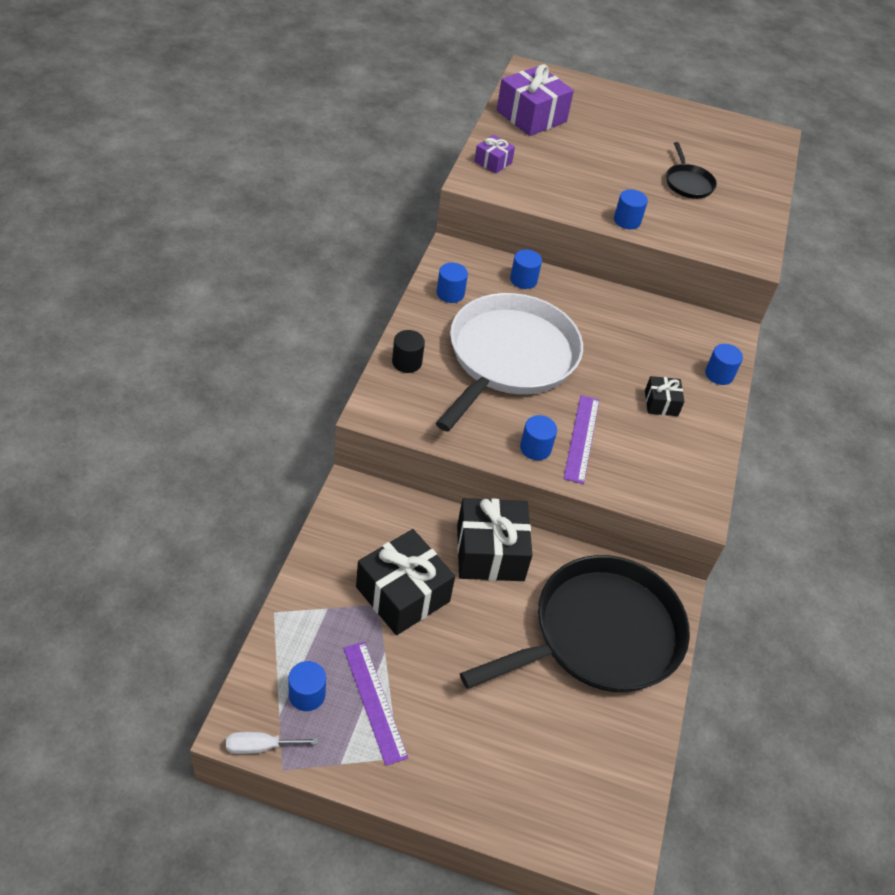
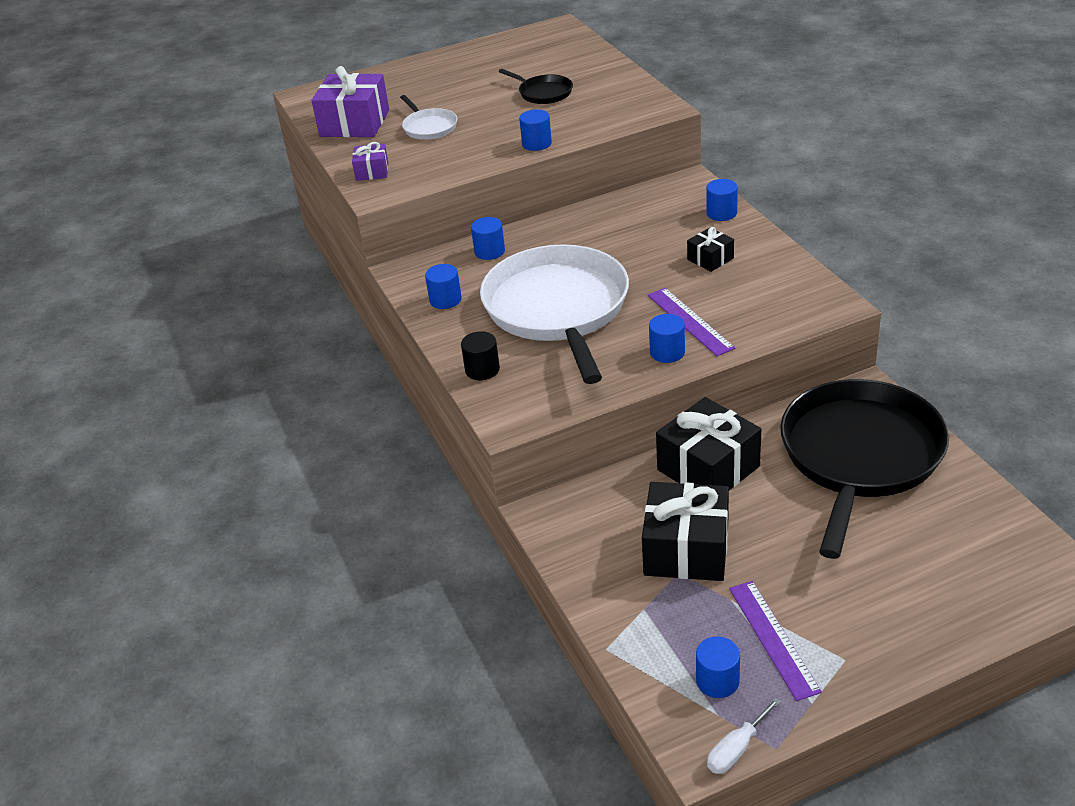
camera: 30 degrees left, 10 degrees down
(374, 701) = (773, 638): purple ruler -> purple ruler turned 45 degrees clockwise
(574, 154) = (429, 127): none -> white pan

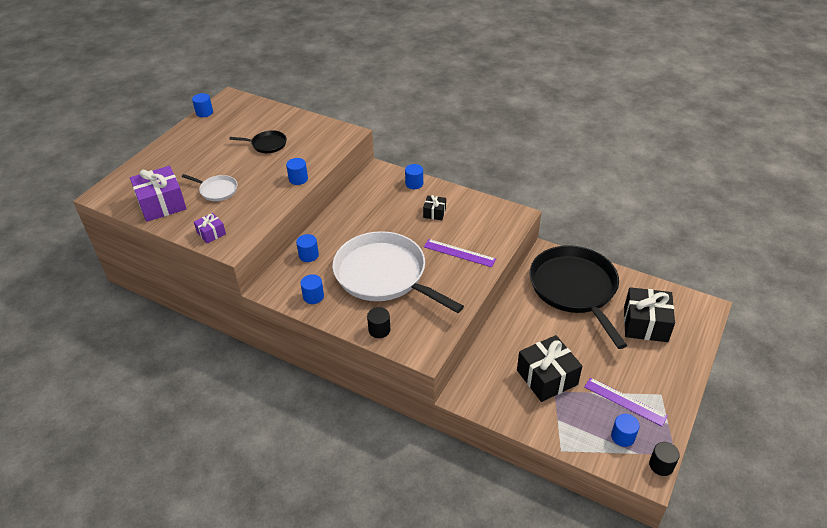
camera: 40 degrees left, 5 degrees up
(667, 352) = (466, 275): blue cylinder -> blue cylinder (204, 112)
(708, 468) = (516, 328): black gift -> black gift (645, 324)
(736, 749) = (661, 465): white screwdriver -> black cylinder

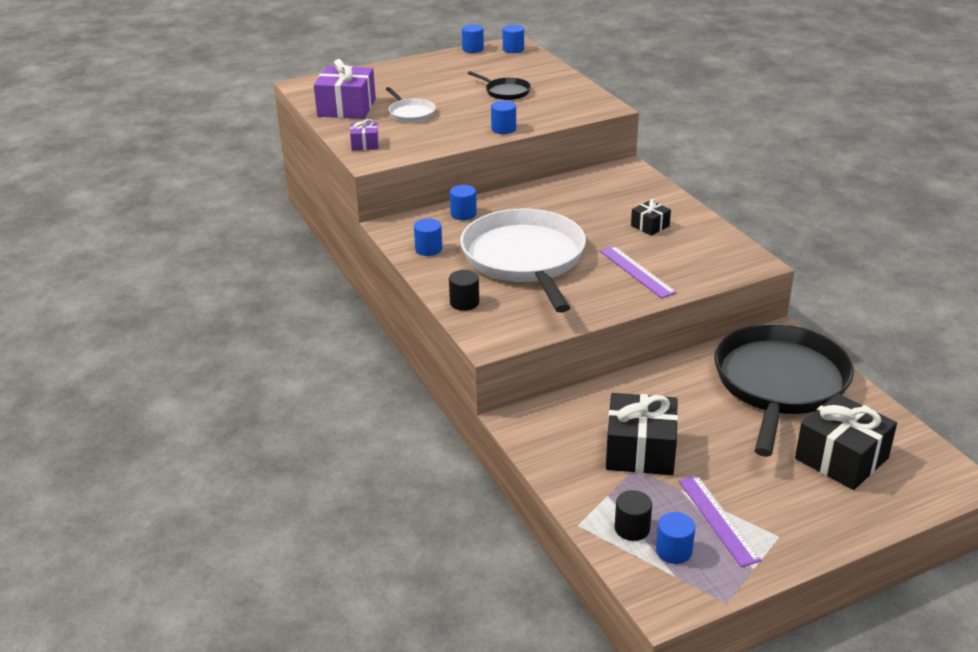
camera: 35 degrees right, 10 degrees down
(414, 184) = (656, 192): blue cylinder -> blue cylinder (513, 49)
(661, 465) = (693, 603): black cylinder -> black cylinder (632, 528)

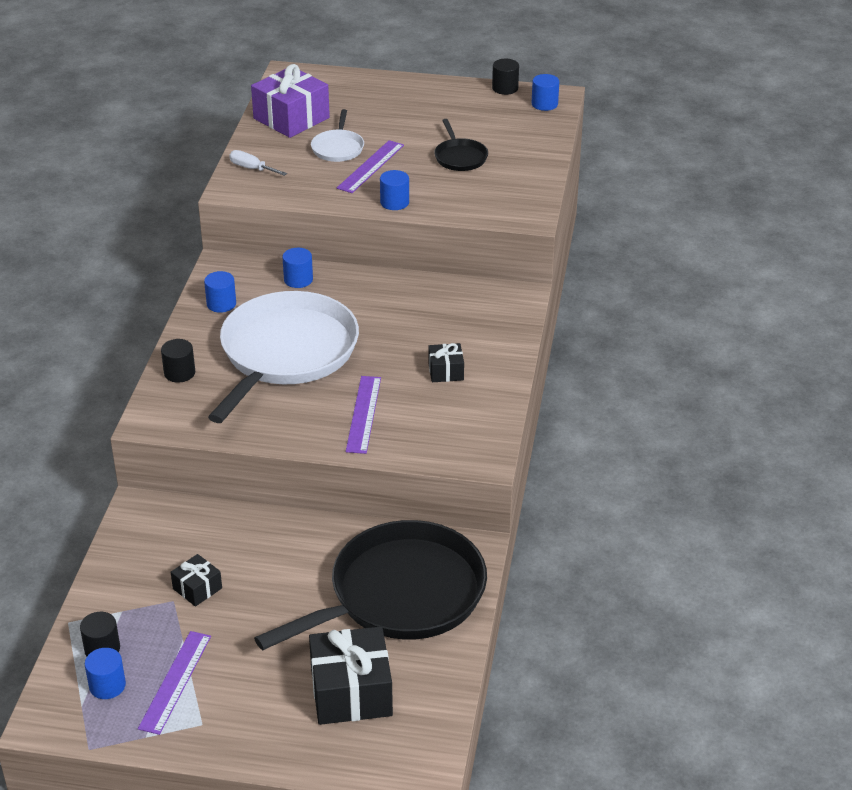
camera: 35 degrees right, 5 degrees up
(365, 144) = (251, 168): purple gift -> white screwdriver
(452, 115) = (371, 166): none -> purple ruler
(473, 49) = (505, 88): blue cylinder -> black cylinder
(640, 451) = (197, 588): black gift -> black gift, size x0.51

